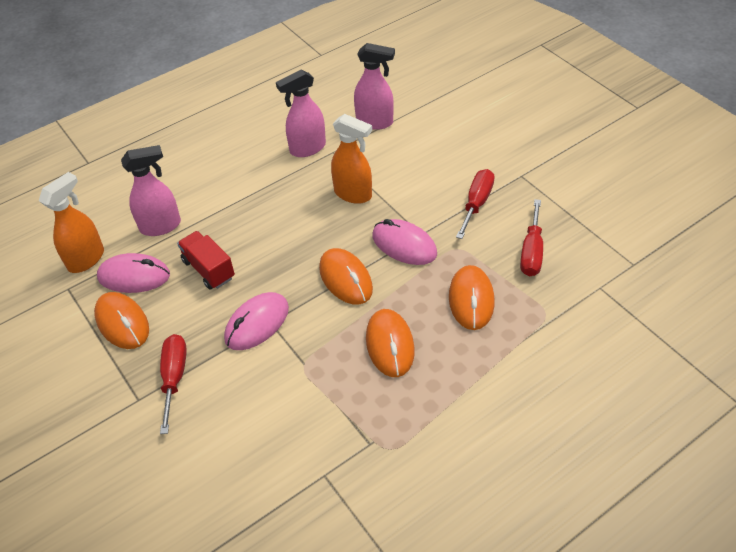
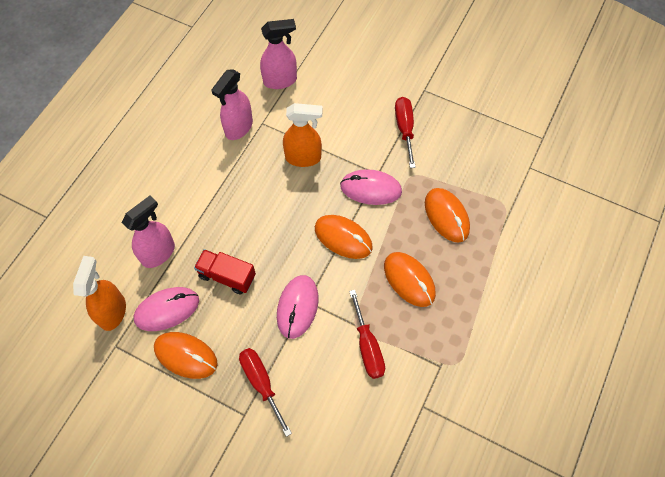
camera: 30 degrees left, 15 degrees up
(531, 252) = (467, 156): red screwdriver -> red screwdriver (367, 346)

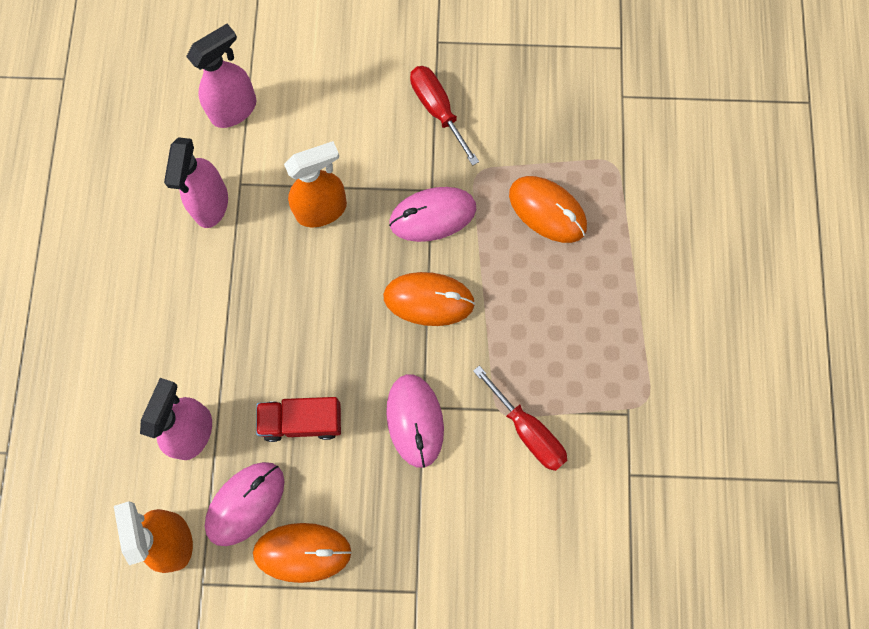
camera: 25 degrees left, 10 degrees up
(261, 383) = (417, 541): red screwdriver -> none
(409, 280) = (539, 319): orange mouse -> none

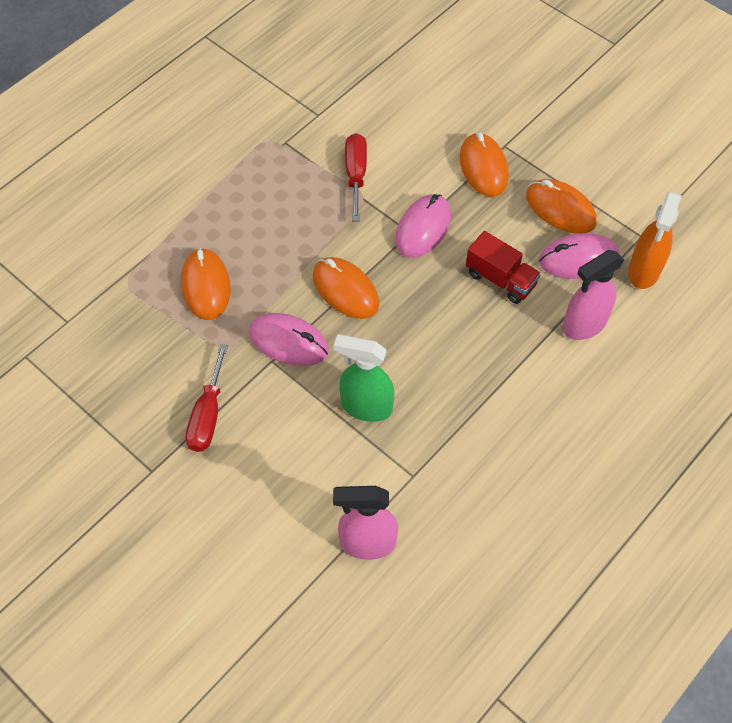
camera: 140 degrees left, 15 degrees down
(211, 205) = (449, 476): pink spray bottle -> none
(322, 210) = (366, 407): orange spray bottle -> green spray bottle
(415, 543) = (483, 167): none -> orange mouse

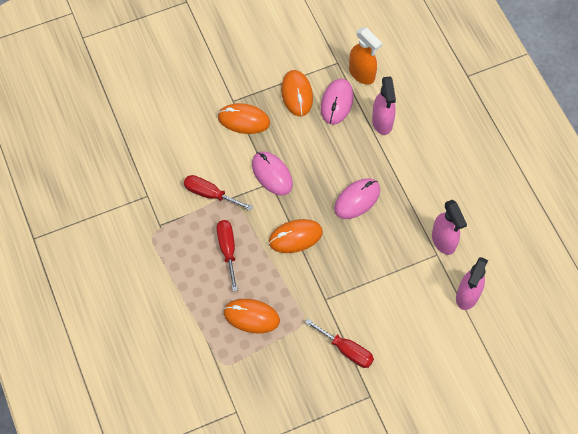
camera: 65 degrees left, 5 degrees up
(287, 224) = (227, 250): none -> red screwdriver
(288, 342) = (317, 284): pink mouse -> pink mouse (357, 199)
(366, 407) = (381, 260): green spray bottle -> none
(439, 477) = (443, 241): none -> pink spray bottle
(500, 279) = (330, 149): red truck -> none
(560, 209) = (297, 94): orange mouse -> orange mouse turned 75 degrees counterclockwise

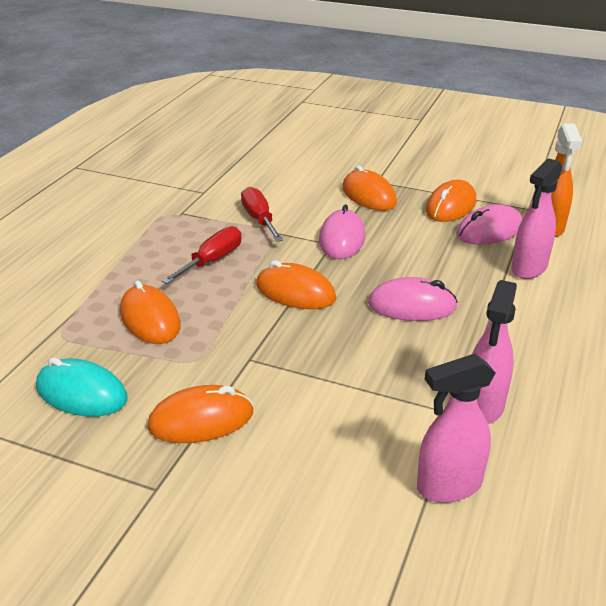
camera: 45 degrees right, 30 degrees down
(281, 384) = (81, 393): none -> turquoise mouse
(346, 350) = (201, 420): red screwdriver -> orange mouse

